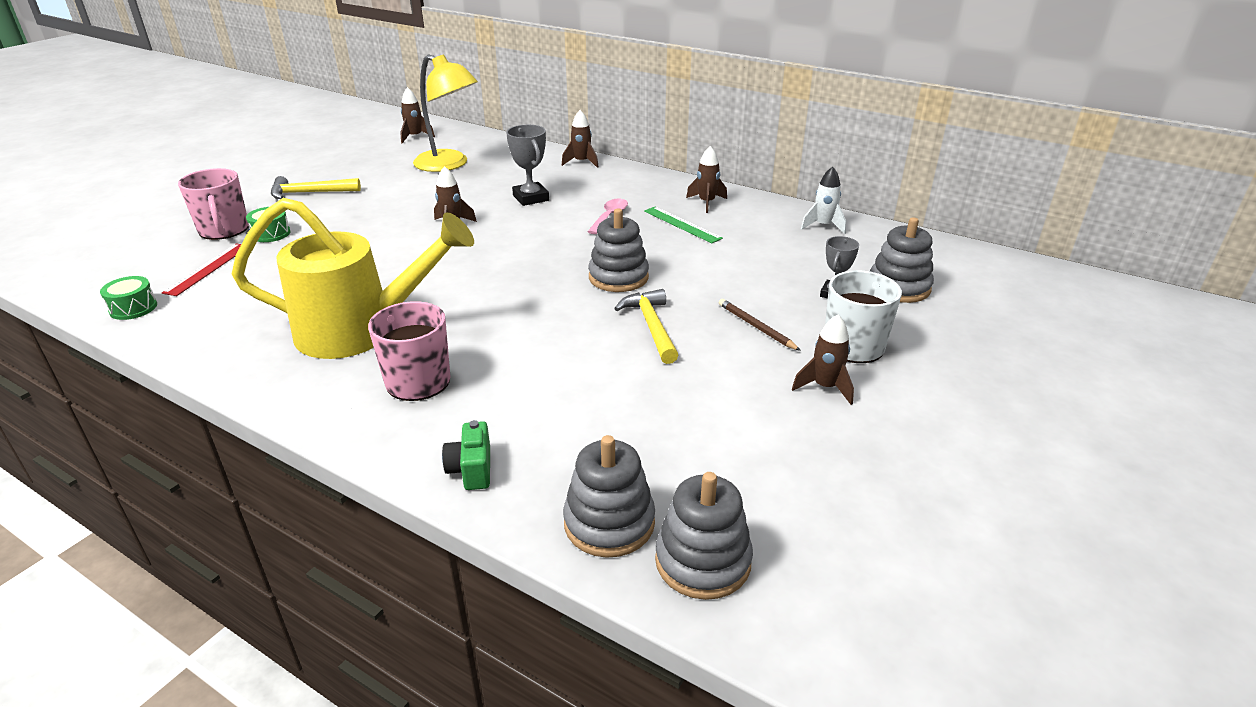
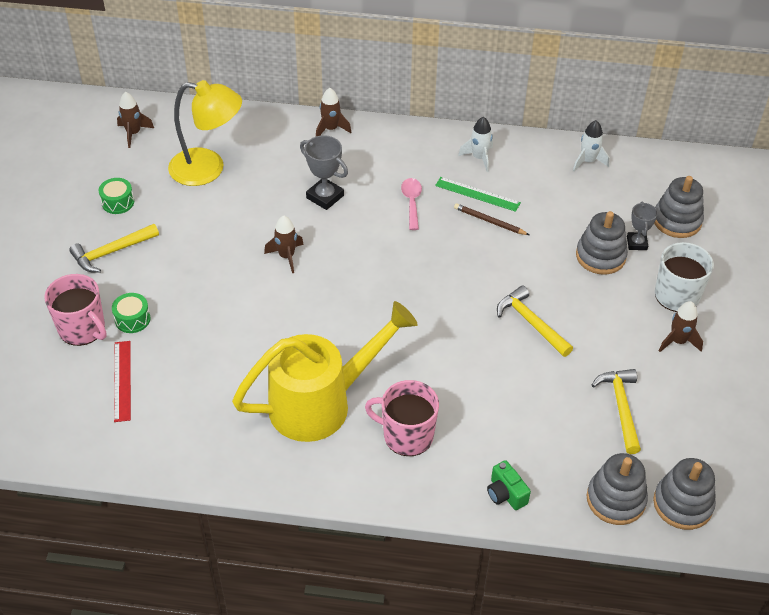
camera: 25 degrees left, 15 degrees up
(133, 308) = (108, 446): green drum -> green drum (118, 202)
(618, 277) = (471, 277): grey stacking toy -> grey stacking toy (600, 256)
(697, 429) = (621, 408): none -> yellow hammer
(706, 203) = (479, 158): brown rocket -> white rocket
(756, 327) = (603, 298): brown pencil -> brown pencil (489, 221)

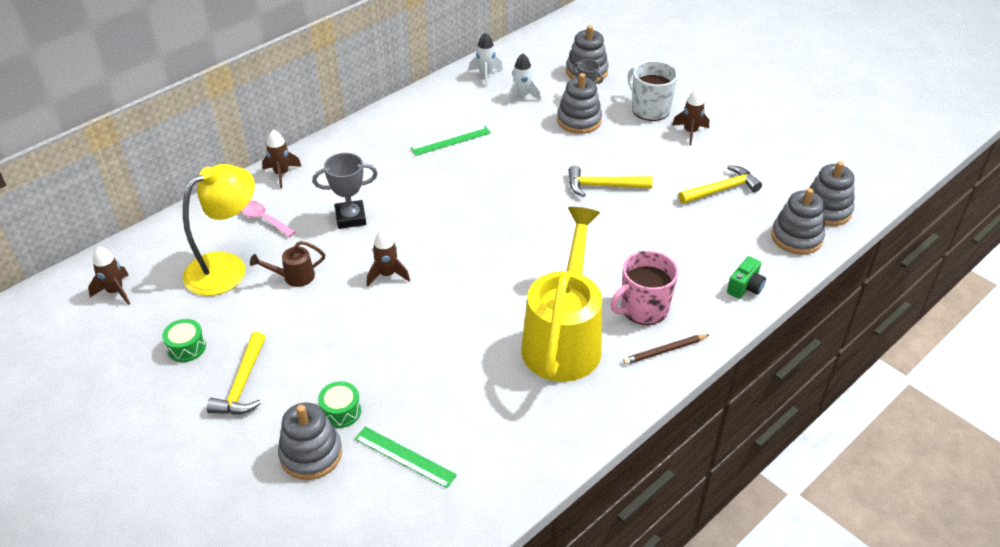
camera: 50 degrees left, 5 degrees down
(82, 329) = (311, 454): pink mug -> grey stacking toy
(122, 380) = (405, 456): red ruler -> green ruler
(233, 209) = (294, 277): none -> brown watering can
(412, 202) = (417, 176): pink spoon -> pink spoon (263, 219)
(479, 158) = (416, 119): white rocket -> white rocket (522, 96)
(489, 221) = (484, 150): brown pencil -> brown pencil (664, 350)
(505, 494) = (745, 287): green camera -> green camera turned 60 degrees counterclockwise
(621, 408) = (721, 189): yellow hammer -> yellow hammer turned 120 degrees clockwise

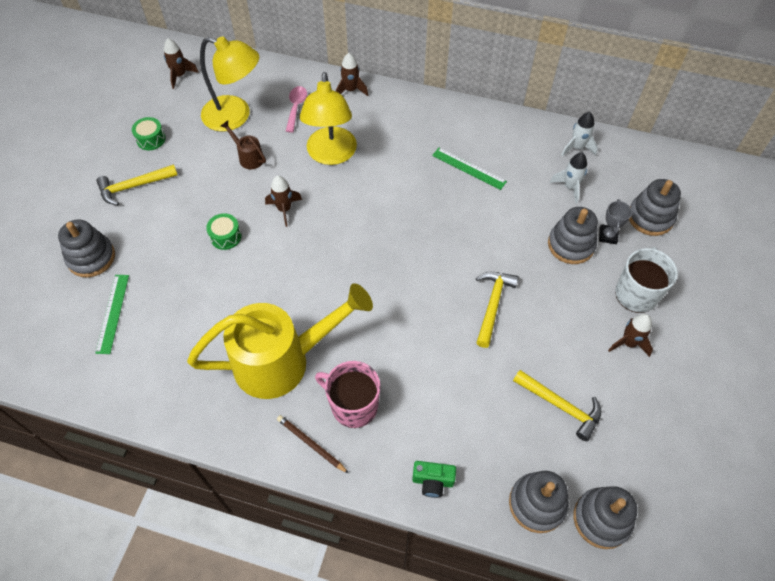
camera: 60 degrees right, 15 degrees up
(341, 411) = (136, 254): green drum -> green drum (225, 236)
(350, 218) = (331, 155): grey trophy -> yellow lamp
(603, 186) = (492, 305): yellow hammer -> yellow hammer turned 45 degrees clockwise

